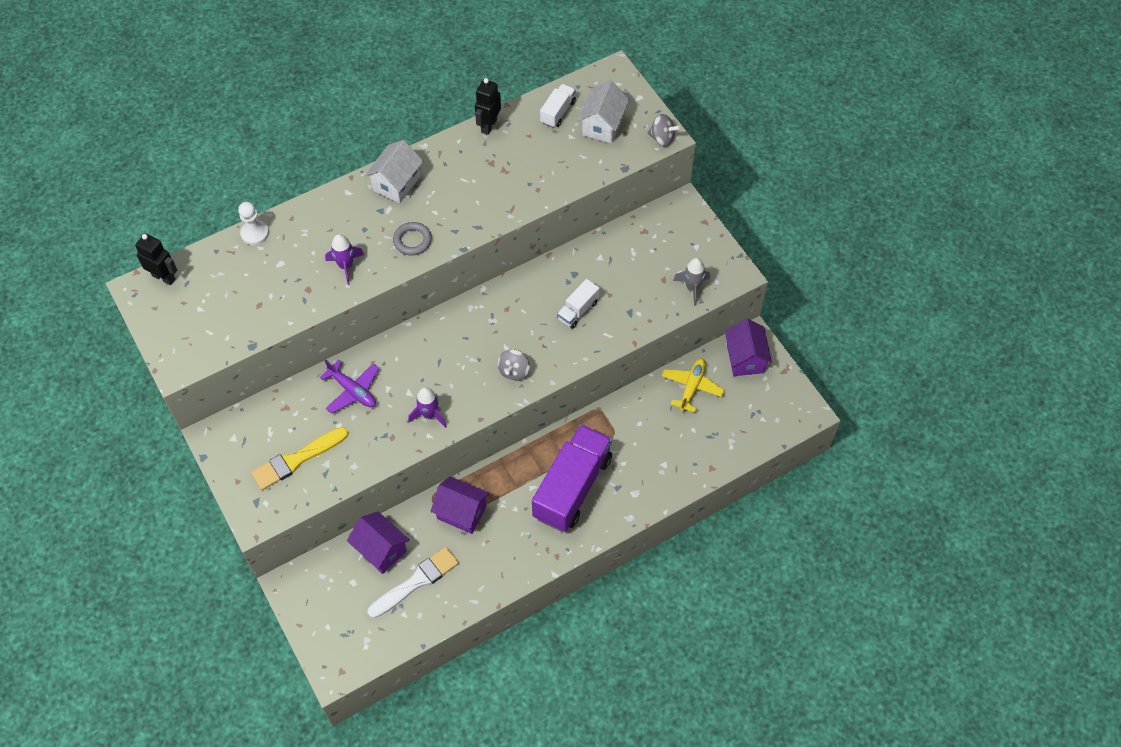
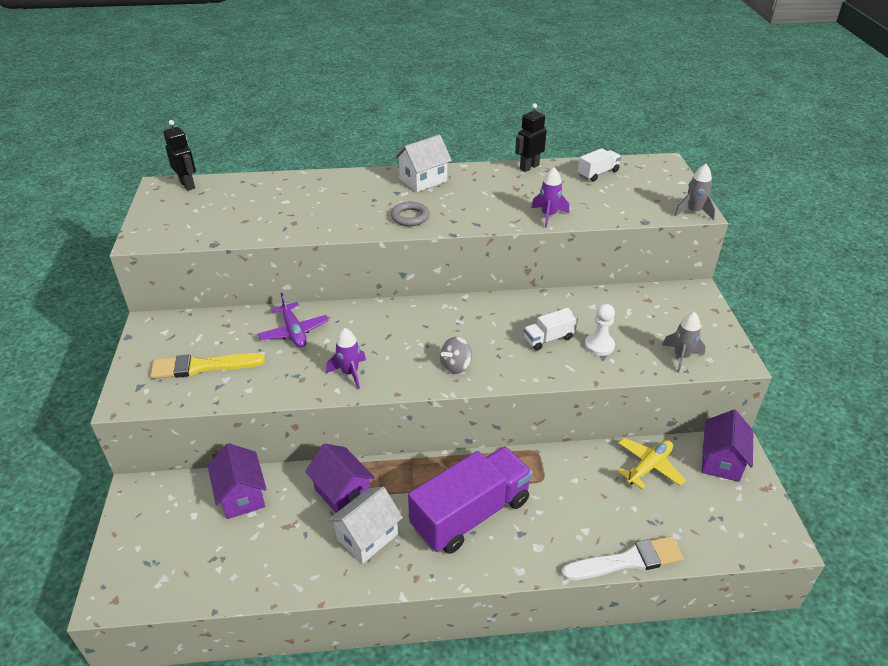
camera: 25 degrees right, 20 degrees down
(254, 233) = (282, 179): white pawn -> white pawn (599, 345)
(346, 266) = (339, 217): purple rocket -> purple rocket (548, 215)
(416, 581) = (254, 541): white brush -> white brush (627, 560)
(602, 125) = (637, 190): white house -> white house (367, 537)
(662, 138) = (693, 212): grey spinning top -> grey rocket

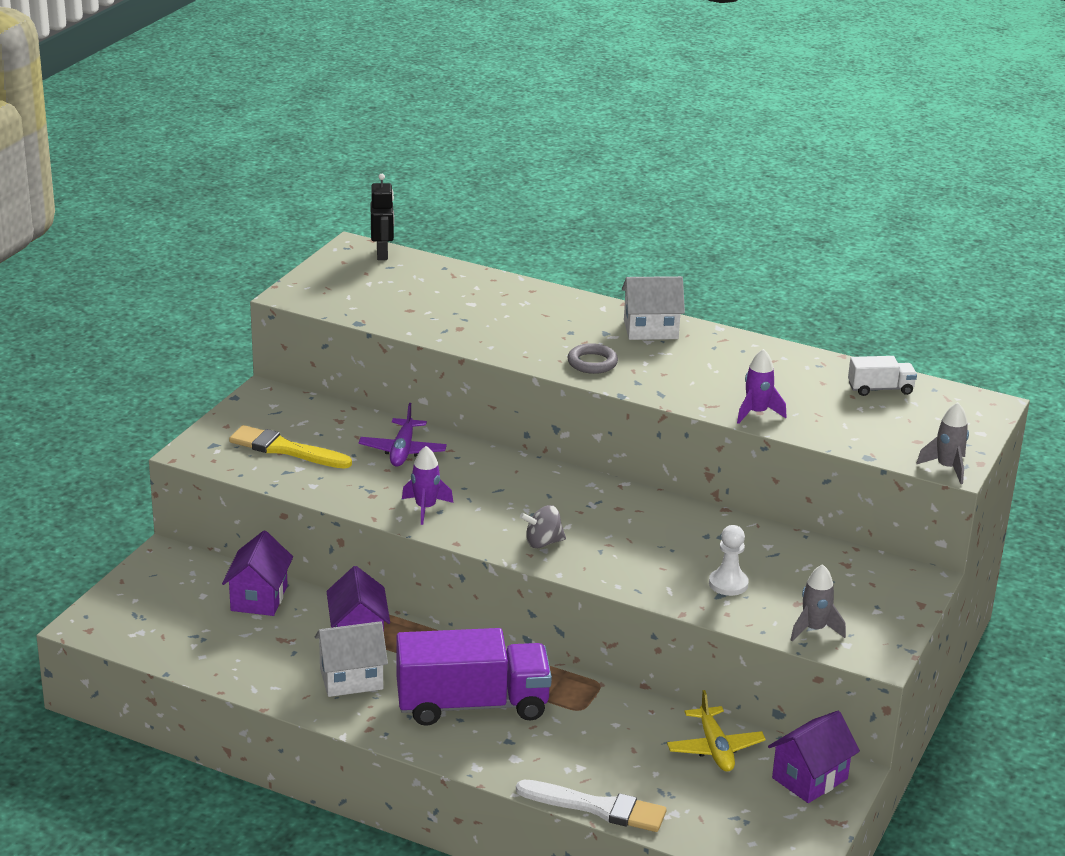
camera: 30 degrees right, 10 degrees down
(529, 167) = (799, 355): black robot -> none
(549, 339) = (676, 556): white truck -> none
(648, 467) = (715, 748): yellow plane -> yellow plane turned 90 degrees clockwise

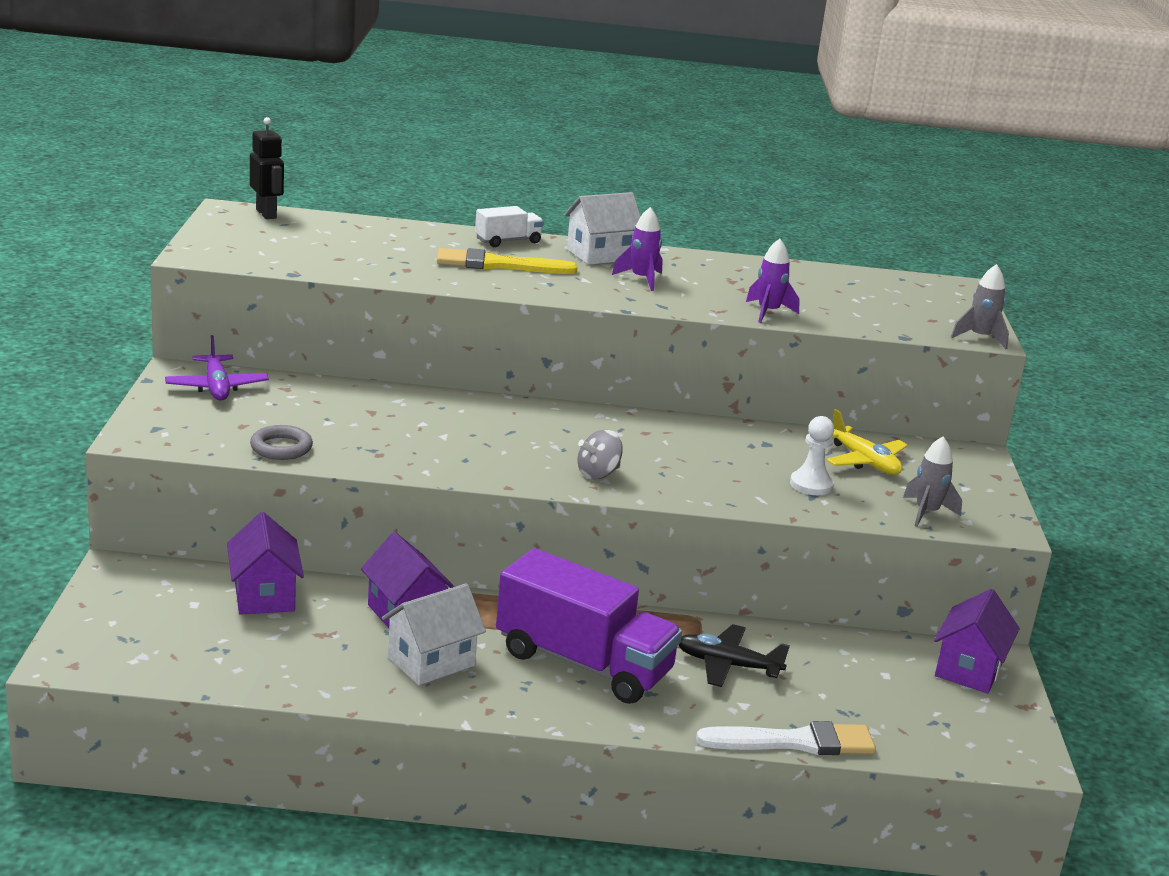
camera: 25 degrees left, 5 degrees down
(285, 449) = (245, 422): yellow brush -> yellow brush (498, 265)
(402, 451) = (378, 408): purple plane -> purple plane (216, 387)
(425, 508) = (447, 458): purple rocket -> purple rocket (641, 279)
(472, 704) = (583, 663): purple truck -> purple truck turned 60 degrees clockwise
(592, 363) = (570, 286): grey ring -> grey ring (281, 448)
(593, 731) = (727, 665): none -> black plane
(715, 748) = (858, 658): yellow plane -> yellow plane (864, 461)
(880, 389) = (856, 283): white truck -> white truck (508, 241)

